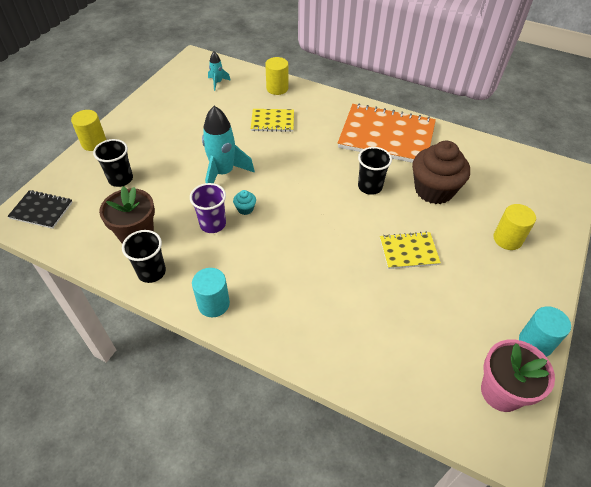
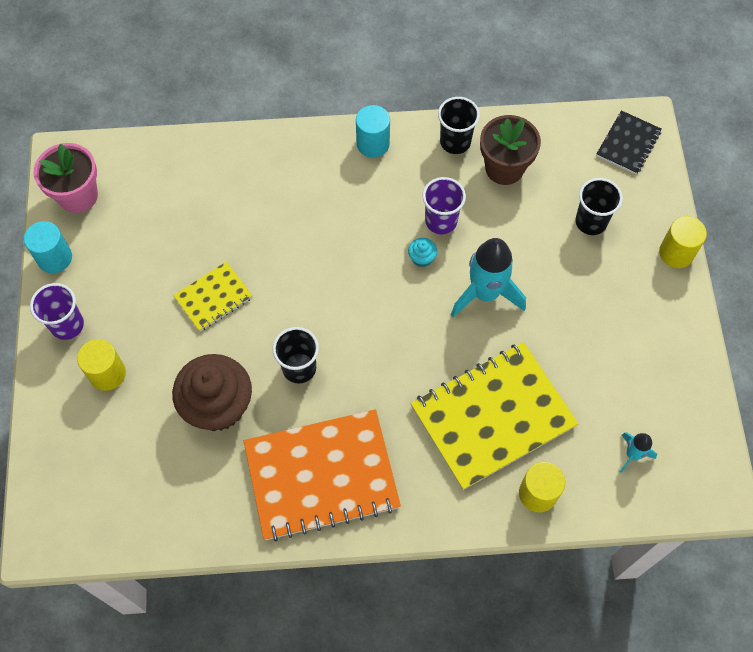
camera: 150 degrees right, 15 degrees up
(41, 210) = (628, 144): black notebook -> black notebook turned 45 degrees counterclockwise
(272, 121) = (492, 416): yellow notebook -> yellow notebook, size x2.01
(533, 284) = (67, 325): none -> purple cup

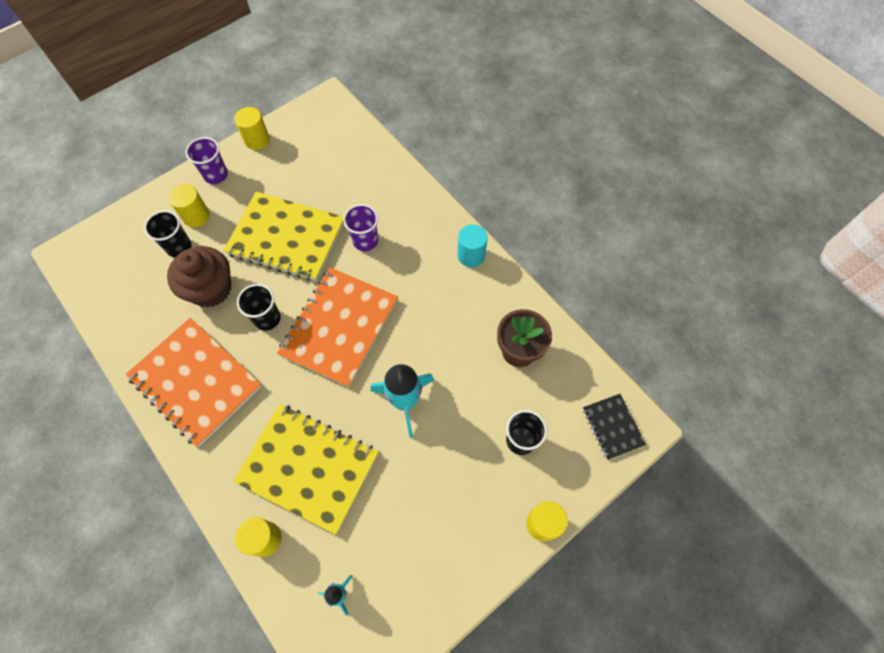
camera: 55 degrees right, 0 degrees up
(55, 258) = (257, 140): turquoise cylinder -> yellow cylinder
(78, 196) = (307, 124): pink flower pot -> none
(213, 297) = (286, 238): yellow notebook -> yellow notebook, size x2.01
(362, 306) = (339, 327): none -> orange notebook
(422, 258) = (403, 342): turquoise cupcake -> none
(441, 221) = (442, 336): purple cup -> purple cup (365, 241)
(455, 142) = (514, 305): black cup -> black cup (179, 247)
(628, 144) = (612, 427): black notebook -> black notebook turned 75 degrees clockwise

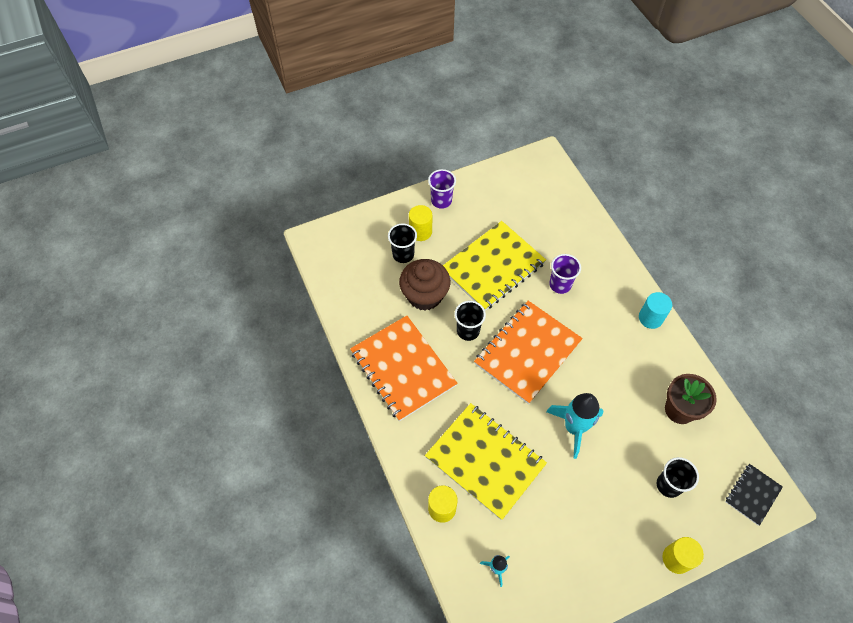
camera: 15 degrees right, 5 degrees down
(257, 140) = (479, 178): yellow cylinder -> none
(286, 238) = (493, 267): yellow notebook -> yellow notebook turned 75 degrees counterclockwise
(612, 427) = (752, 494): black notebook -> black notebook turned 45 degrees clockwise

